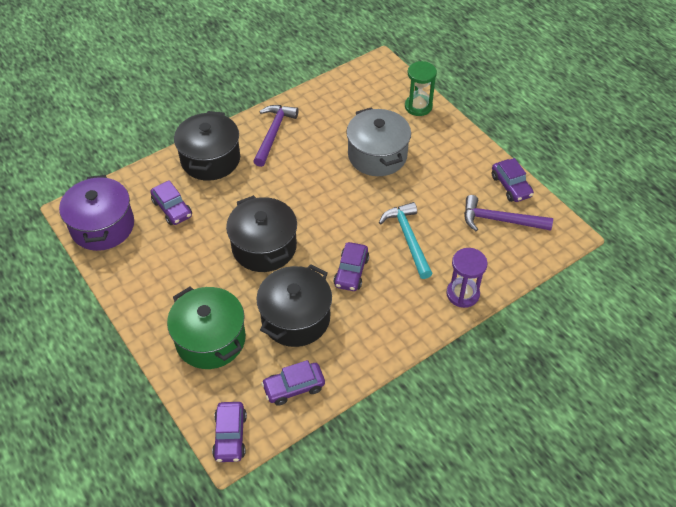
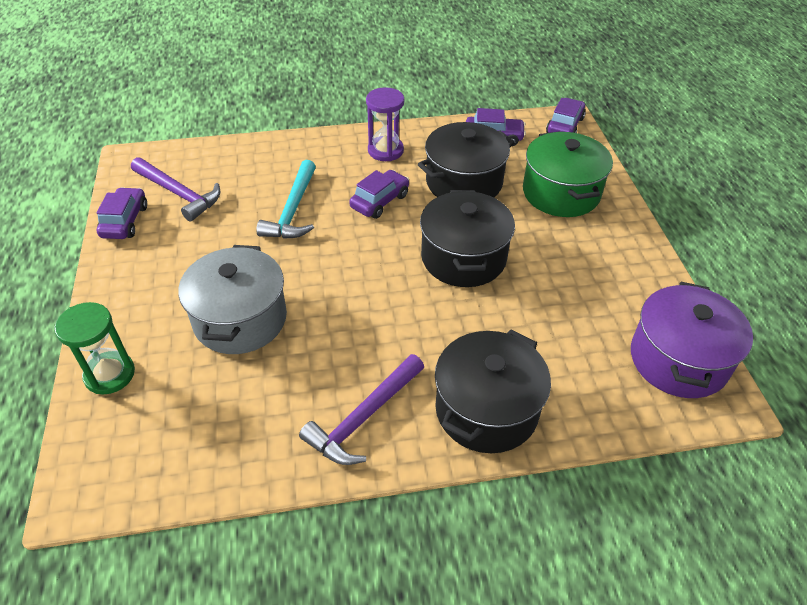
camera: 155 degrees left, 5 degrees down
(172, 209) = (569, 349): purple car -> none
(462, 294) = (285, 149): purple hourglass -> purple hourglass (385, 150)

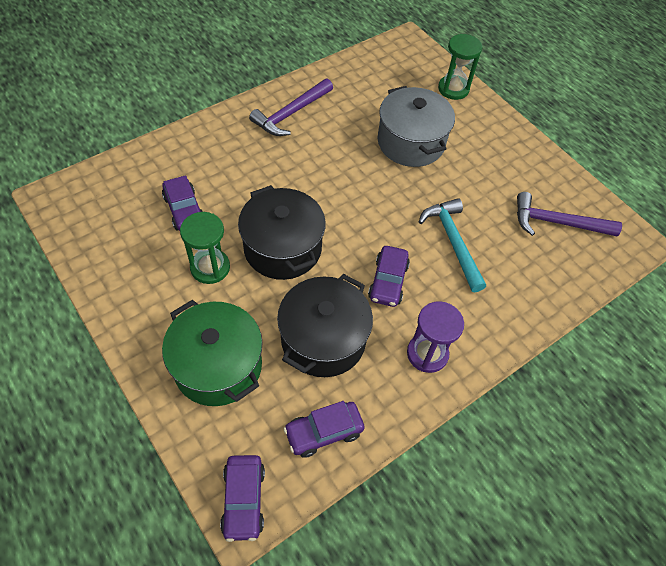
camera: 150 degrees right, 10 degrees up
(125, 221) = (565, 183): purple car -> purple car (184, 210)
(363, 418) = (291, 113): purple hammer -> purple hammer turned 150 degrees counterclockwise
(486, 409) = (218, 141): black pot -> none
(545, 264) = (210, 267): none -> green hourglass
(678, 360) = (87, 218): purple pot -> none

